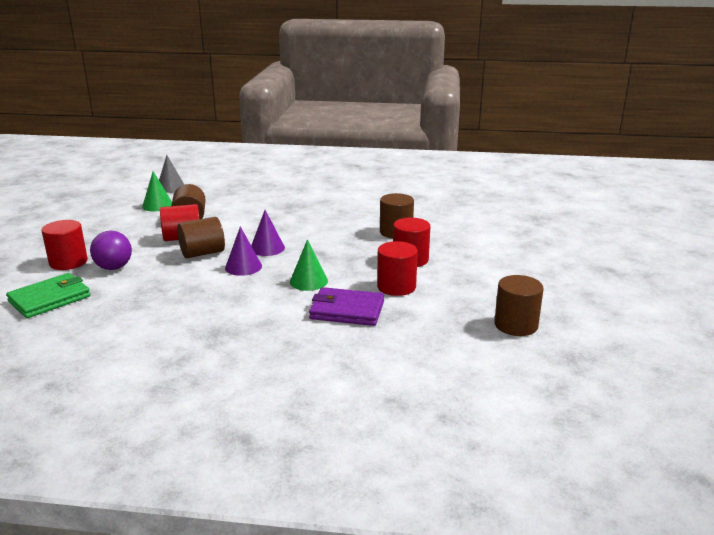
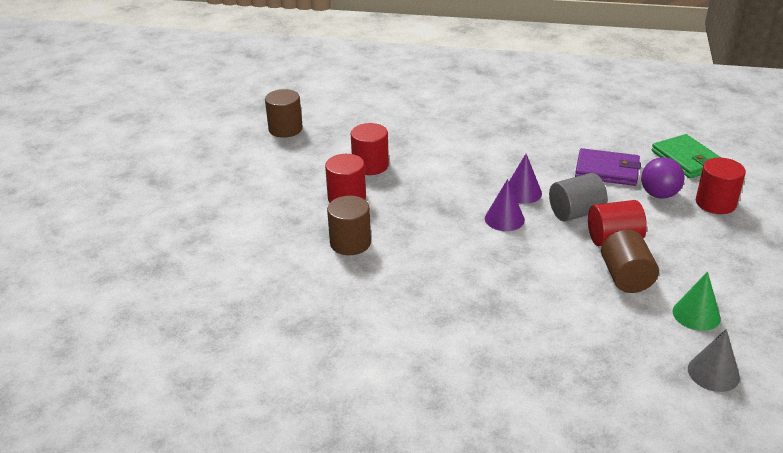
camera: 175 degrees left, 10 degrees up
(50, 299) = (687, 159): green wallet -> green wallet turned 75 degrees counterclockwise
(202, 253) = (575, 213): brown cylinder -> grey cylinder
(308, 281) = (453, 173): green cone -> none
(347, 310) = (418, 144): purple wallet -> purple wallet (607, 170)

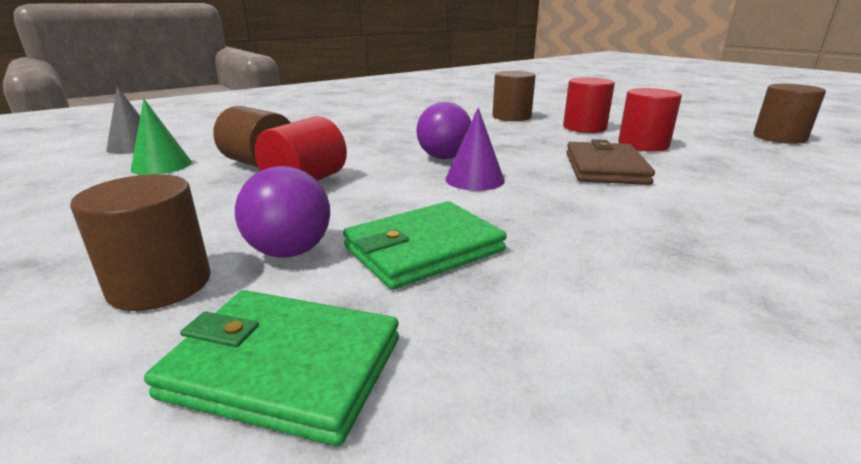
camera: 130 degrees right, 10 degrees down
(442, 164) = (605, 168): none -> brown wallet
(504, 219) = (444, 158): purple cone -> purple ball
(575, 213) = (383, 186): grey cylinder -> none
(607, 170) = (423, 249): purple wallet -> green wallet
(715, 203) = (160, 284): red cylinder -> brown cylinder

